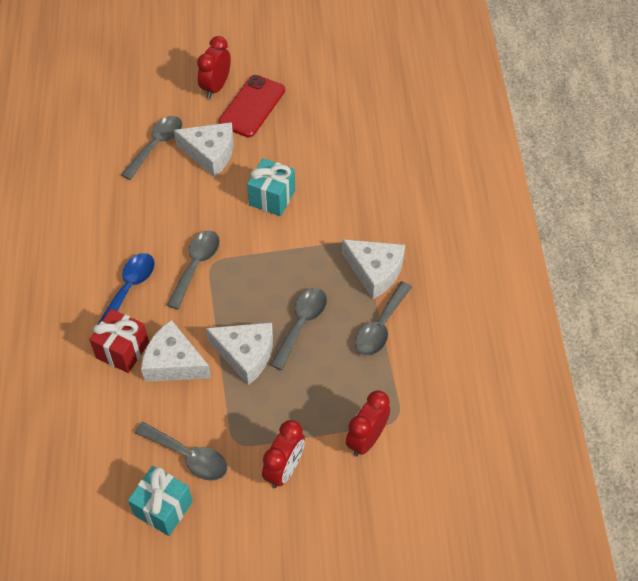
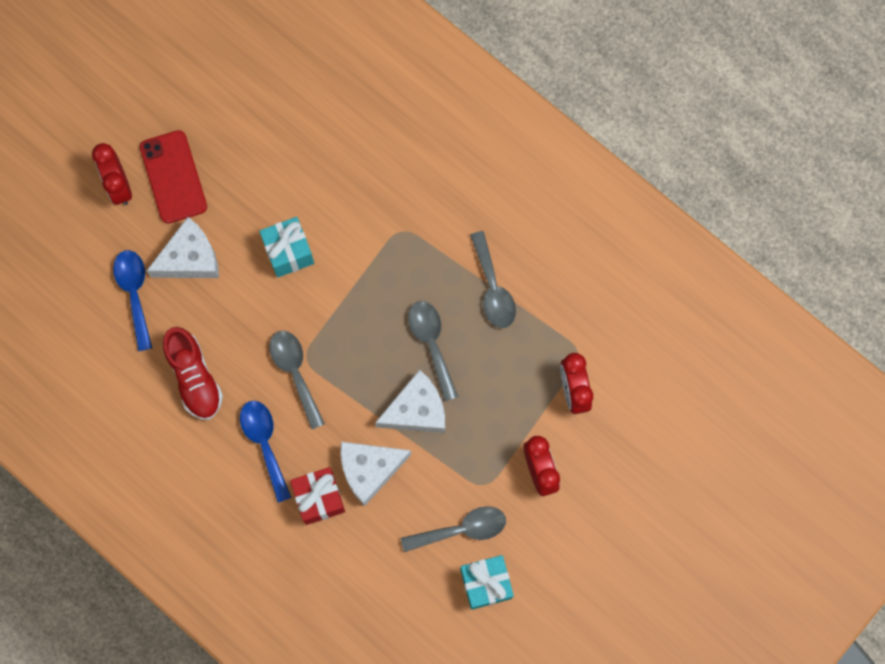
camera: 45 degrees left, 20 degrees up
(134, 217) = (194, 378): none -> red shoe
(156, 146) = (135, 294): grey spoon -> blue spoon
(375, 271) = (440, 243): white cheese -> none

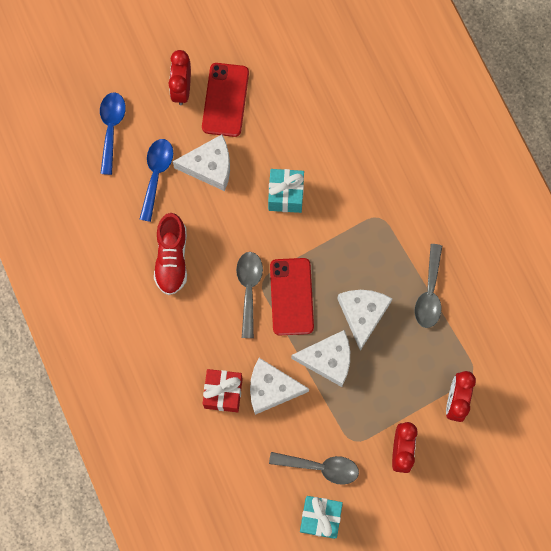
camera: 25 degrees right, 0 degrees up
(265, 444) = (201, 333): blue spoon -> blue spoon (111, 129)
(345, 360) = (291, 296): none -> red phone
(432, 344) = (362, 314): grey spoon -> white cheese

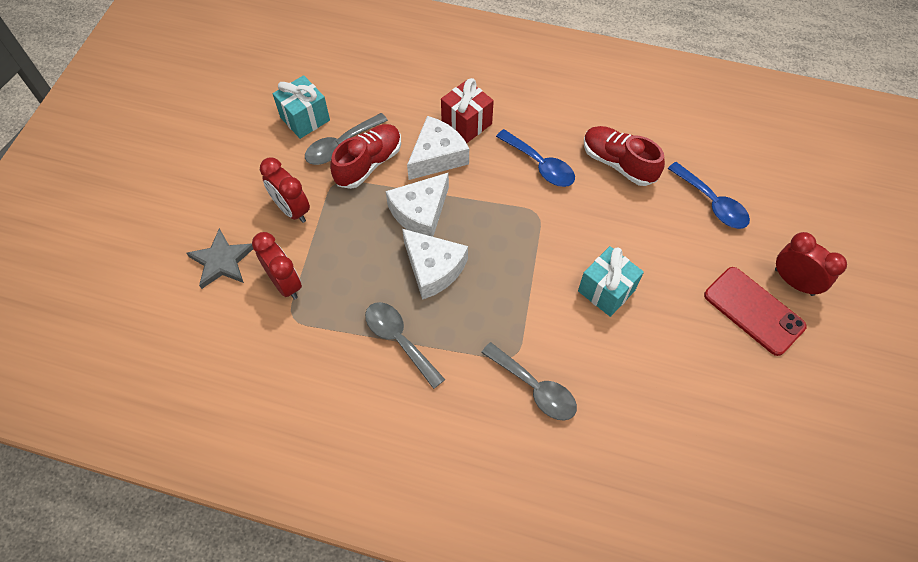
camera: 130 degrees right, 15 degrees down
(111, 129) = (788, 199): blue spoon -> blue spoon (540, 165)
(209, 166) = (688, 249): white cheese -> none
(249, 289) = (539, 199): grey spoon -> grey spoon (534, 388)
(291, 296) = (502, 226): red phone -> none
(319, 432) = (369, 164): none -> red shoe
(478, 458) = (222, 261): none -> grey star

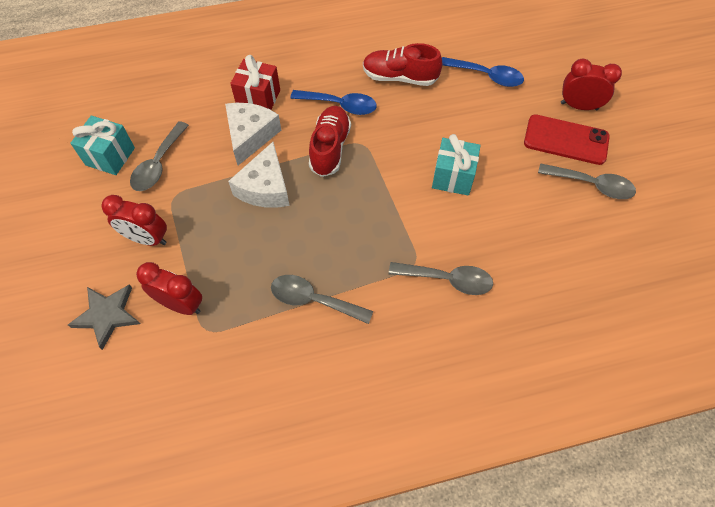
camera: 30 degrees left, 0 degrees up
(369, 164) = (194, 168): red shoe -> red shoe (330, 148)
(433, 268) = (305, 227): white cheese -> none
(749, 371) = (591, 185): none -> grey spoon

